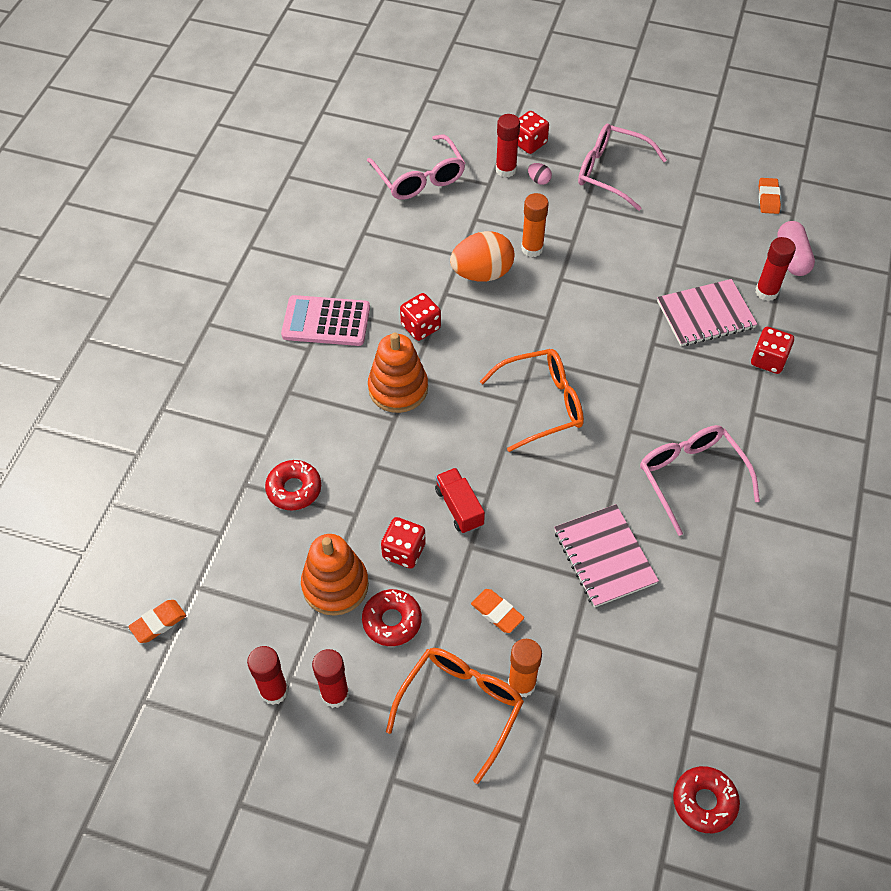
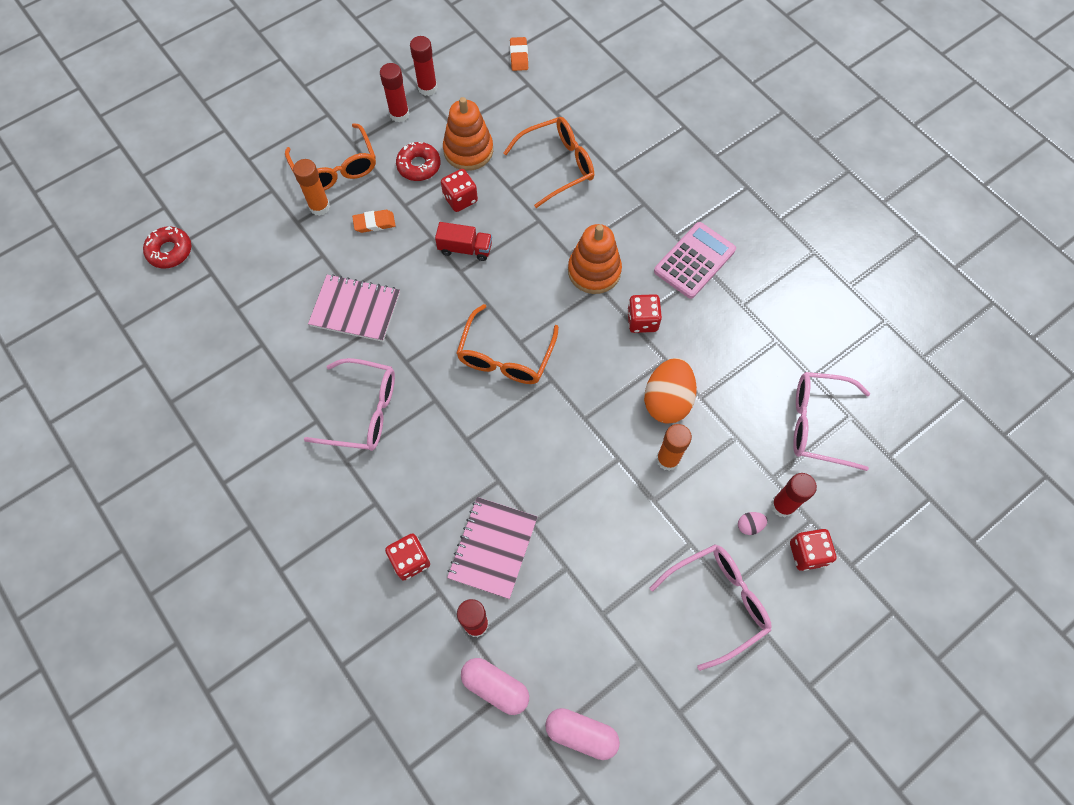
camera: 125 degrees right, 10 degrees up
(294, 489) = (558, 165): red donut -> orange glasses
(768, 198) = (581, 734): orange eraser -> pink capsule

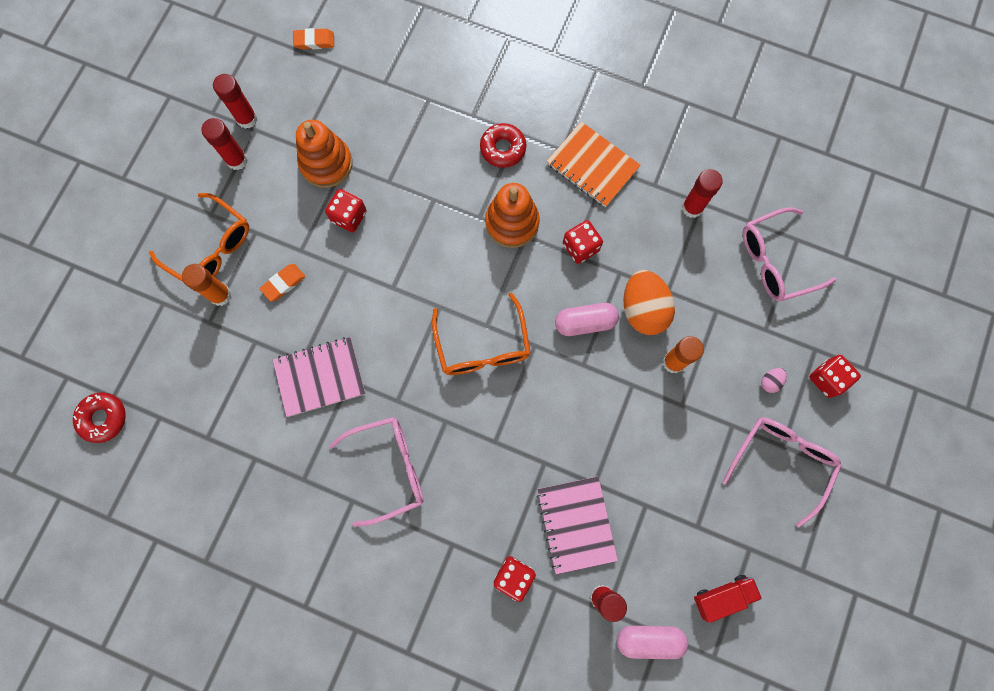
camera: 30 degrees left, 10 degrees up
(419, 166) = (289, 203): red donut -> red donut (503, 148)
(465, 249) = (384, 263): red truck -> red truck (722, 596)
(519, 56) = (314, 41): orange eraser -> orange eraser turned 60 degrees counterclockwise
(558, 165) = (418, 135): orange glasses -> none
(581, 734) = (738, 634): pink capsule -> pink capsule (585, 322)
(694, 260) = (592, 166): pink calculator -> orange notebook
(782, 505) = (786, 349): red glue stick -> red glue stick (692, 208)

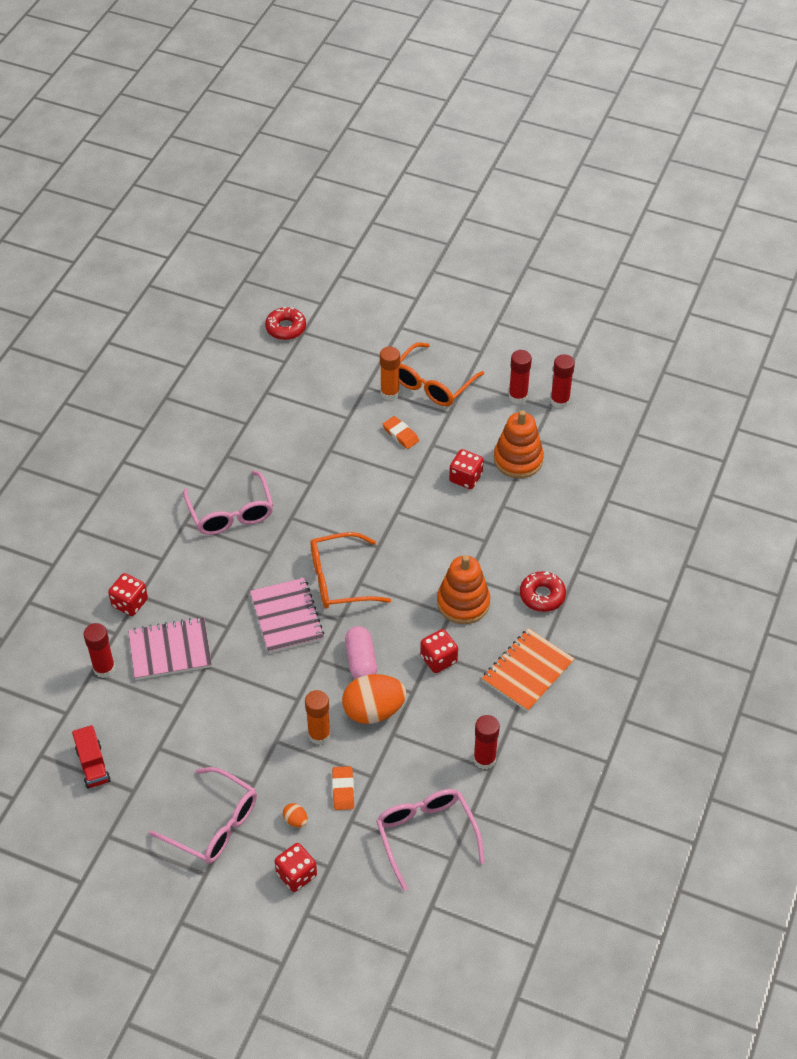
camera: 90 degrees right, 25 degrees down
(314, 41) = (646, 445): orange eraser -> orange eraser (343, 790)
(320, 377) = (314, 463): pink notebook -> pink notebook (286, 617)
(649, 639) = (63, 704): pink capsule -> none
(770, 382) = (295, 820): pink egg -> orange egg

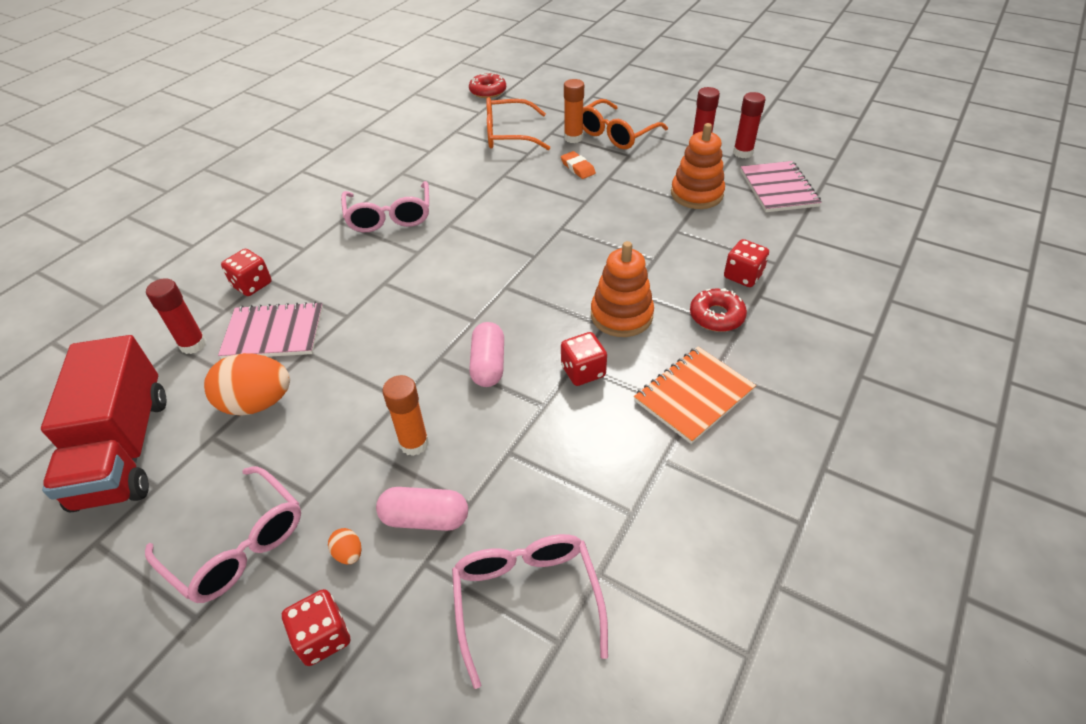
camera: 10 degrees right, 5 degrees down
(93, 765) = (124, 449): red truck -> red truck, size x2.18
(286, 617) = (415, 312): pink notebook -> pink notebook (778, 189)
(339, 580) = (484, 282): orange glasses -> orange glasses (508, 135)
(343, 790) = (425, 518): orange eraser -> pink capsule
(373, 711) = (490, 422): orange egg -> orange egg (257, 403)
(465, 478) = (639, 205): red dice -> red dice (743, 276)
(484, 759) = (626, 499): red glue stick -> none

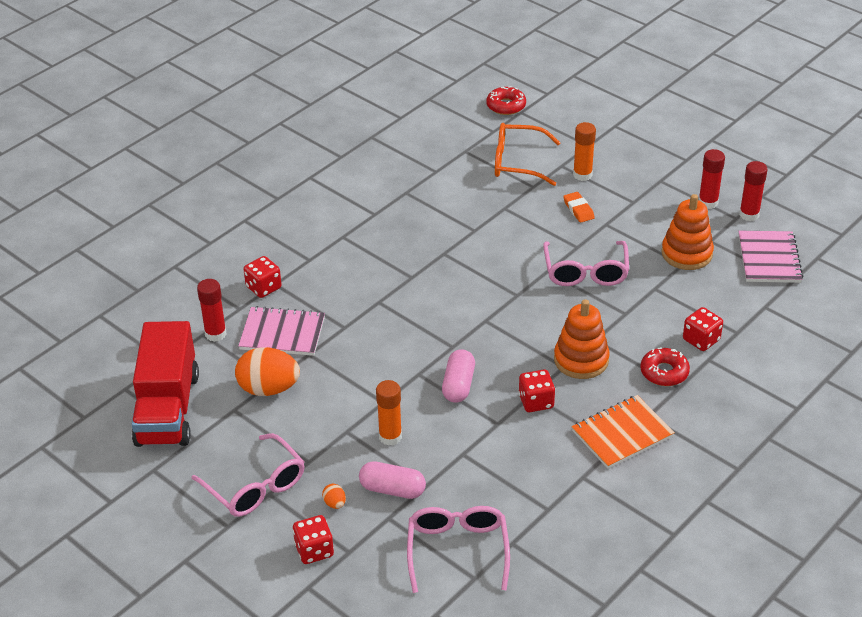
camera: 10 degrees right, 5 degrees down
(389, 217) = (389, 238): pink glasses -> pink glasses (585, 272)
(616, 134) = (627, 176): orange glasses -> none

